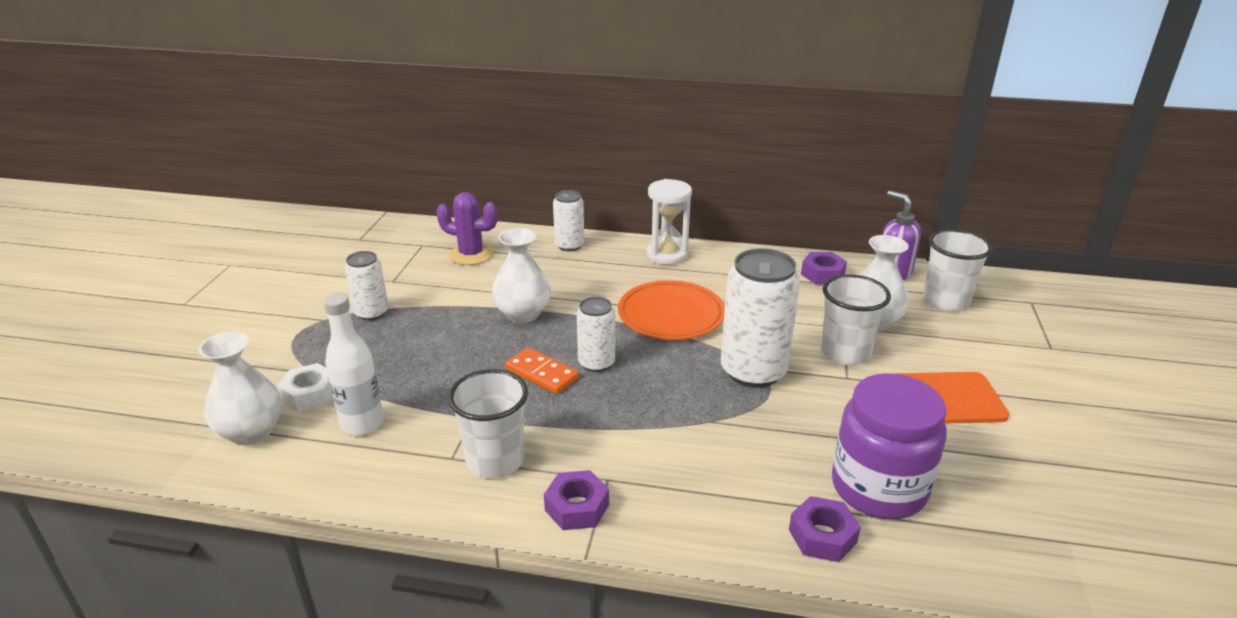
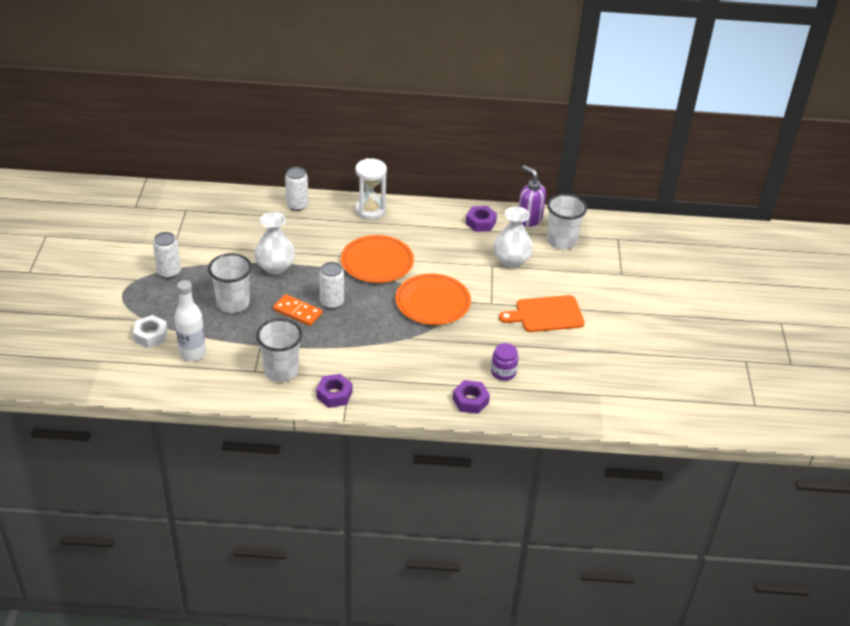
camera: 10 degrees left, 10 degrees up
(251, 432) = (124, 363): white vase -> none
(471, 254) = (225, 217): purple cactus -> none
(753, 371) = (432, 302): white can -> orange plate
(845, 353) = (491, 285): white cup -> white cup (233, 303)
(878, 488) = (503, 372): purple jar -> purple jar, size x0.48

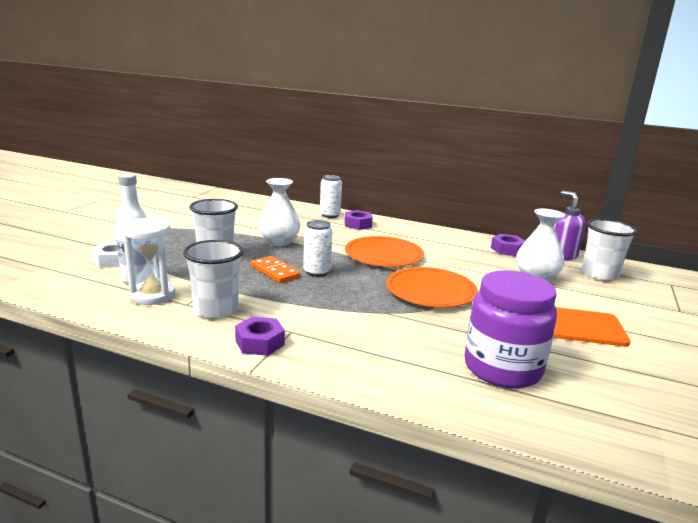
camera: 20 degrees right, 20 degrees down
(169, 272) = (179, 229): white can -> none
(370, 210) = (396, 227): white hourglass -> white hourglass (153, 295)
(470, 401) = (443, 389): purple nut -> purple nut (358, 224)
(503, 372) = (502, 368): purple jar -> purple jar, size x2.09

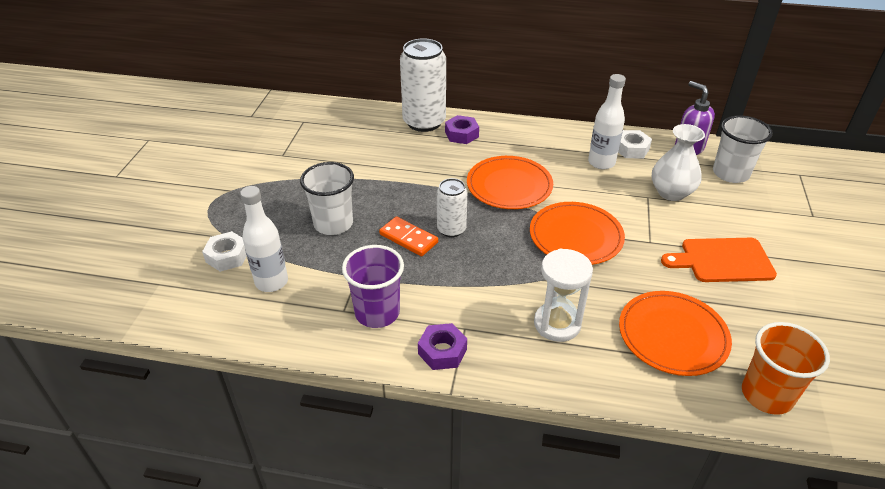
camera: 10 degrees left, 20 degrees up
(153, 295) = (302, 305): white hourglass -> white hourglass (557, 324)
(216, 309) = (377, 312): white cup -> purple cup
(279, 242) = (390, 185): white vase -> none
(330, 215) = (424, 122): white can -> white can, size x1.78
(475, 253) = (601, 163): none -> white bottle
(502, 368) = (672, 335): purple jar -> orange plate
(507, 250) = (631, 149): purple nut -> white nut
(596, 430) = (766, 395): none -> orange cup

